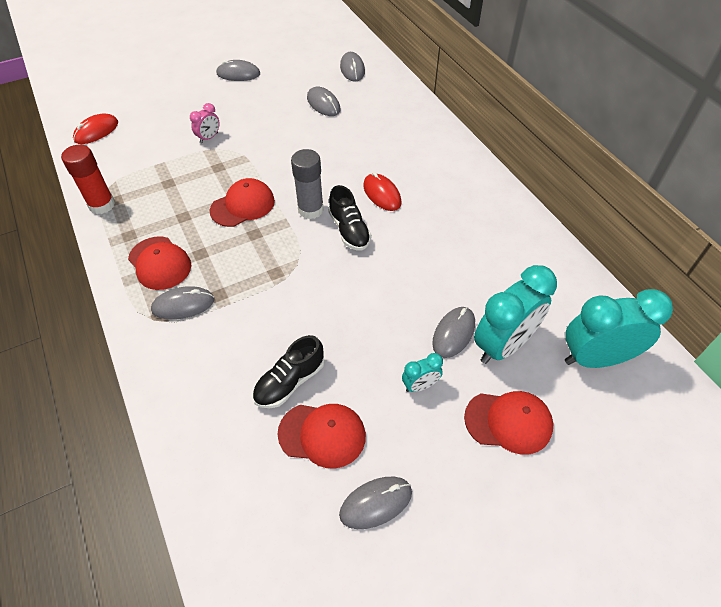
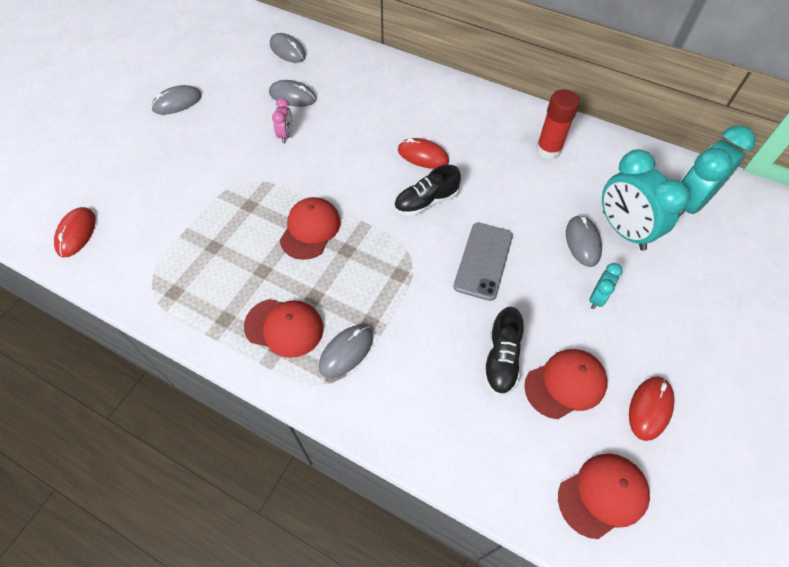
camera: 35 degrees left, 5 degrees up
(102, 205) = (164, 305): red glue stick -> red glue stick (548, 150)
(209, 138) = (211, 181): pink clock -> pink clock (286, 135)
(310, 210) = (375, 201): grey glue stick -> none
(349, 230) = (426, 202): black shoe -> black shoe turned 120 degrees clockwise
(351, 300) = (483, 261): none -> grey phone
(376, 503) = (650, 408): grey mouse -> red mouse
(503, 345) = (623, 230): turquoise clock -> turquoise clock turned 135 degrees clockwise
(508, 422) = (677, 286): red cap -> red cap (603, 495)

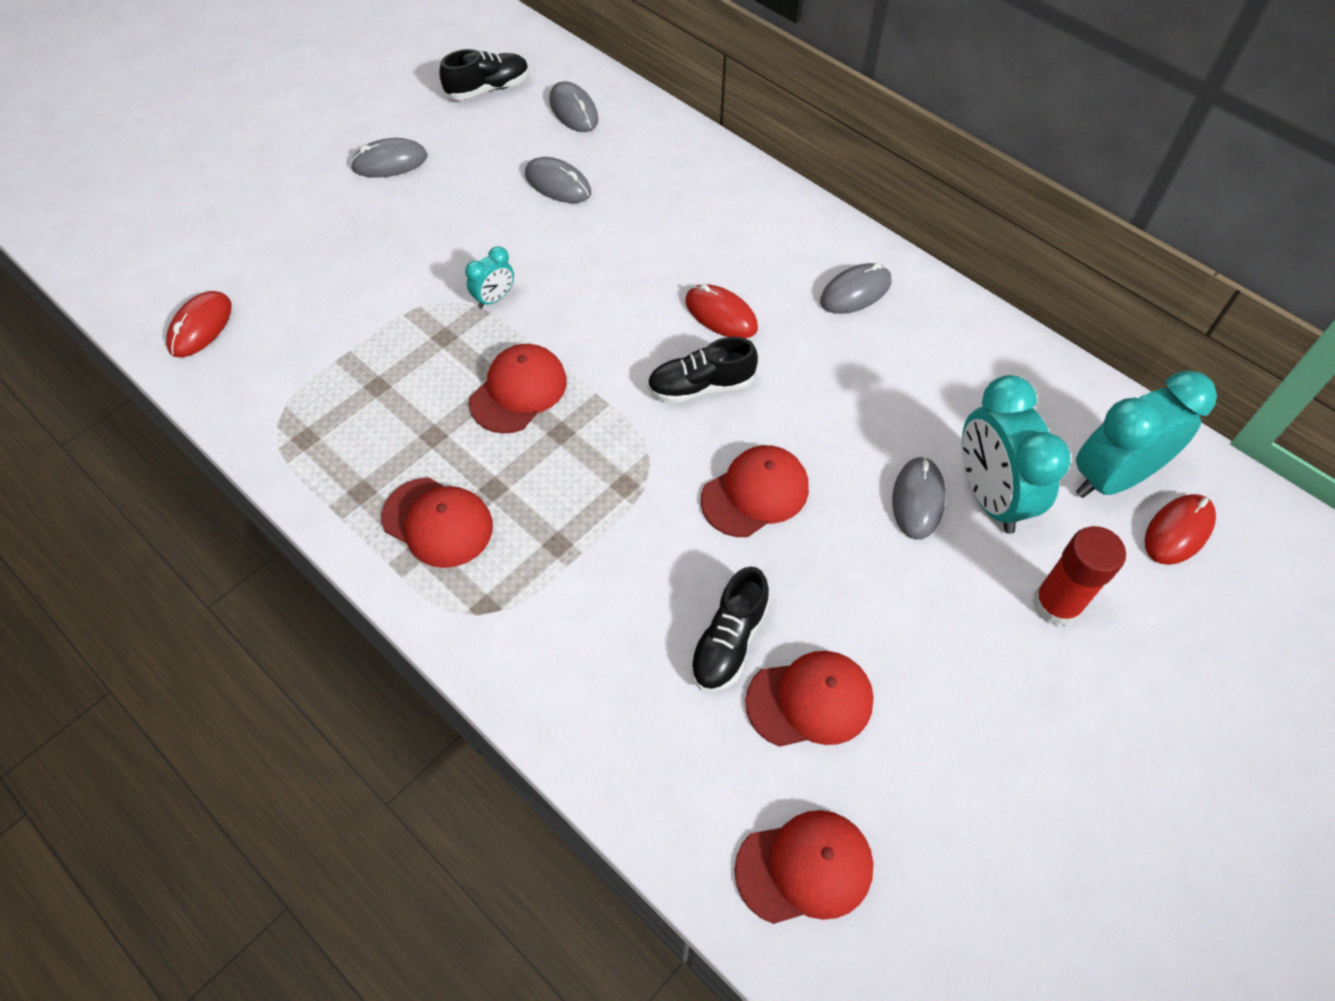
camera: 15 degrees right, 0 degrees up
(228, 47) = (488, 89): none -> black shoe
(286, 135) = (529, 242): pink clock -> none
(346, 352) = (512, 577): grey mouse -> grey mouse (855, 292)
(483, 261) = (755, 493): grey phone -> red cap
(548, 150) = (919, 345): red glue stick -> red glue stick (1056, 605)
(597, 298) = (907, 588): turquoise clock -> turquoise clock (494, 298)
(650, 408) = (923, 767): red mouse -> red mouse (1178, 531)

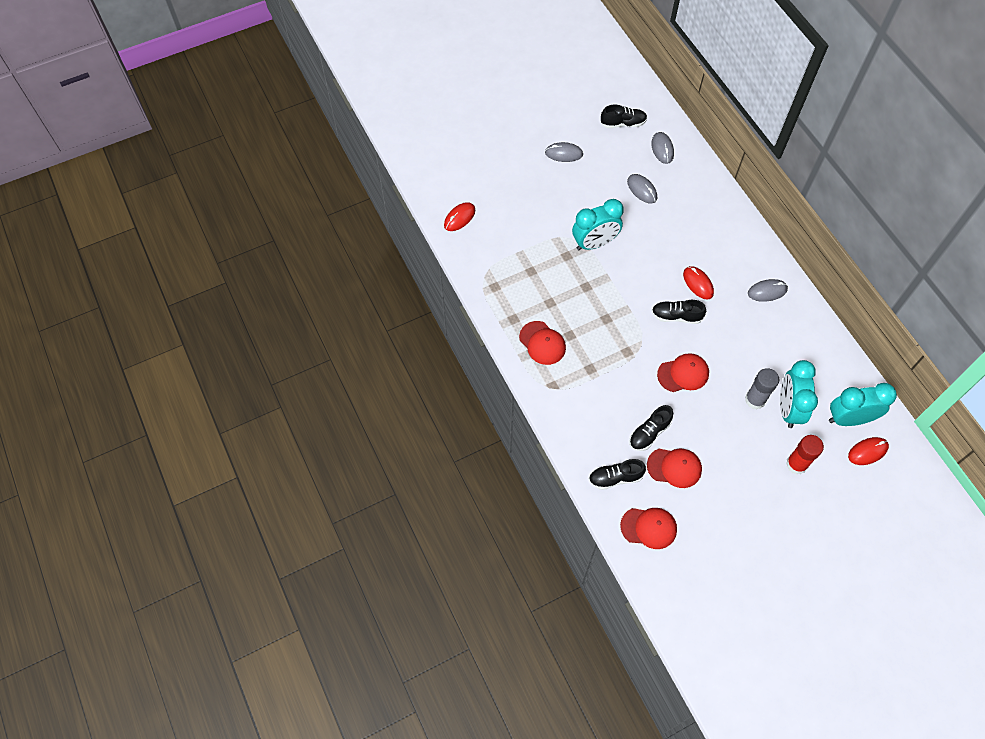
camera: 20 degrees right, 5 degrees up
(494, 298) = (594, 243): turquoise clock -> turquoise clock, size x2.12
(518, 391) = (593, 293): red cap -> none
(688, 772) = (615, 478): none -> black shoe
(918, 500) = (755, 400): grey mouse -> grey glue stick

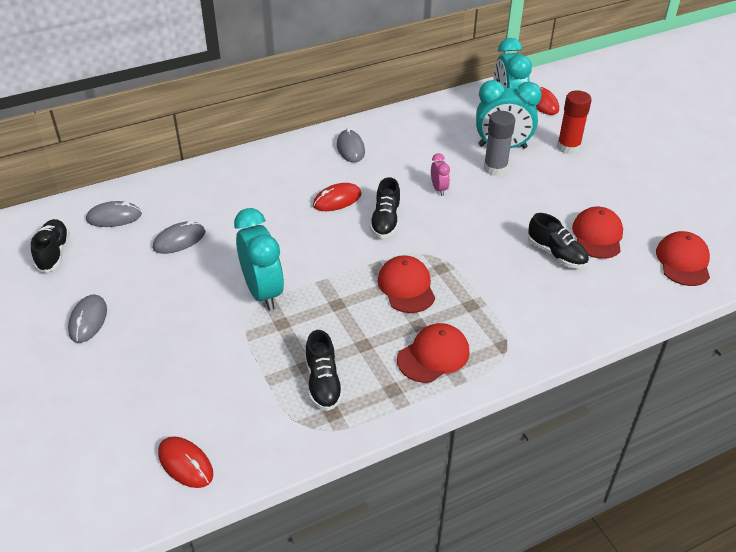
camera: 90 degrees left, 20 degrees down
(615, 478) = (627, 288): black shoe -> black shoe (323, 383)
(683, 374) = (468, 220): red cap -> red cap (406, 287)
(721, 355) = (439, 189): none -> pink clock

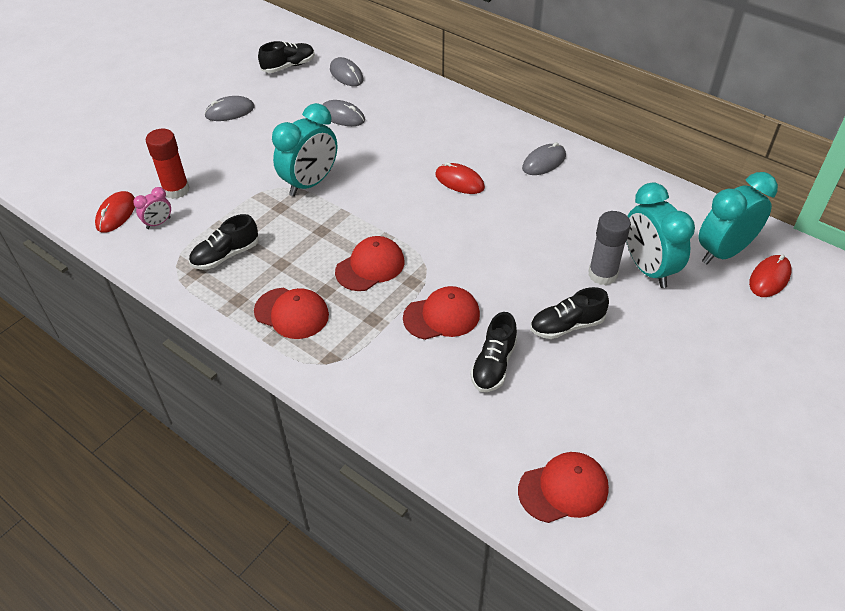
camera: 65 degrees right, 5 degrees up
(385, 221) = (453, 222): black shoe -> black shoe (566, 326)
(439, 189) = (531, 242): pink clock -> pink clock (158, 223)
(568, 147) = (700, 325): red glue stick -> red glue stick (176, 190)
(597, 235) = (551, 393): red cap -> red cap (442, 316)

